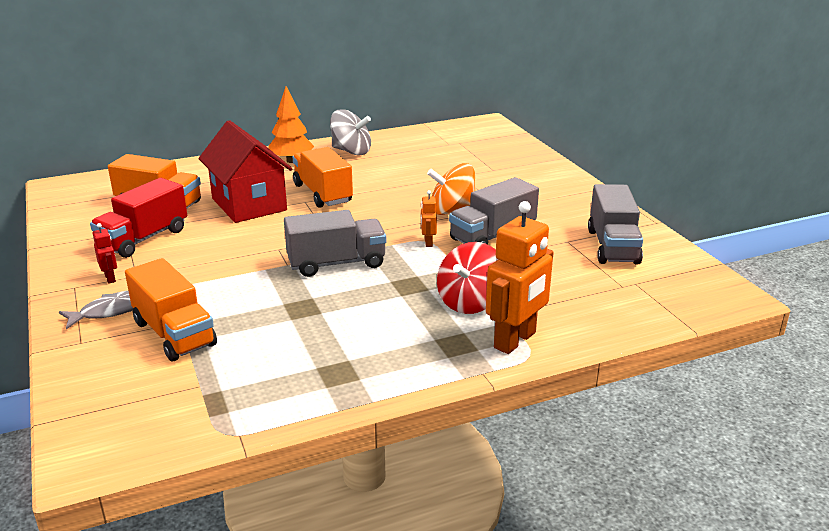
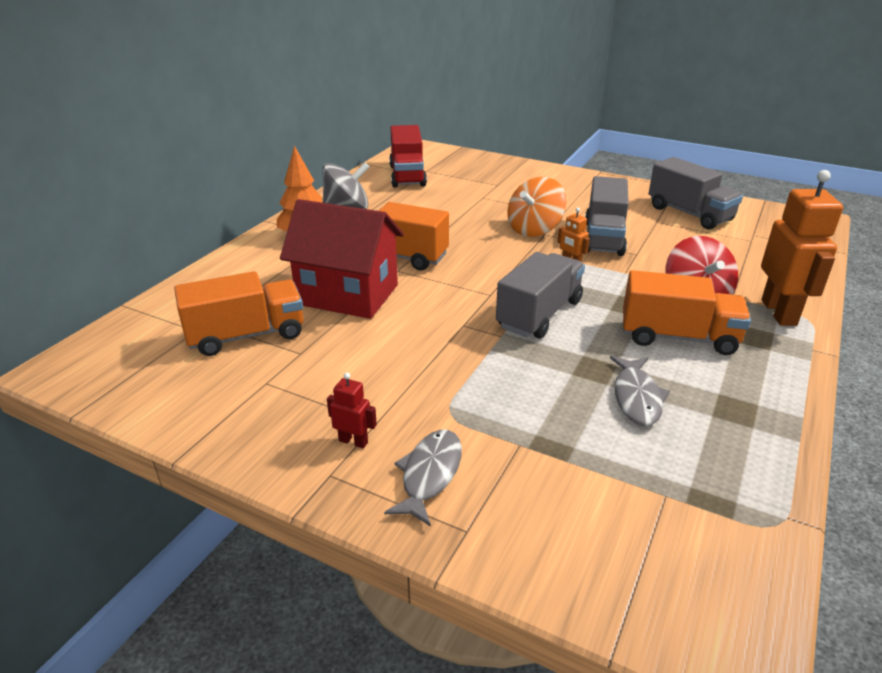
camera: 40 degrees left, 5 degrees up
(144, 239) = (304, 380): red truck -> red truck (407, 175)
(174, 333) = (540, 460): orange truck -> orange truck (678, 337)
(292, 334) = (636, 397): none -> grey fish

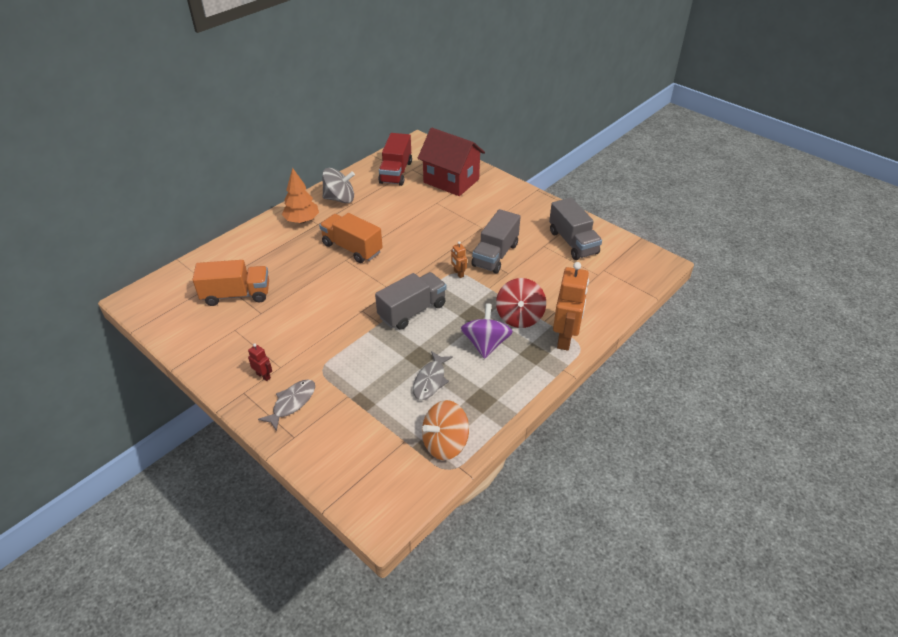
camera: 15 degrees right, 10 degrees up
(348, 294) = (306, 274): red house -> red house (451, 181)
(534, 229) = (453, 239): orange spinning top -> orange spinning top (445, 443)
(678, 337) = (485, 344): orange truck -> purple spinning top

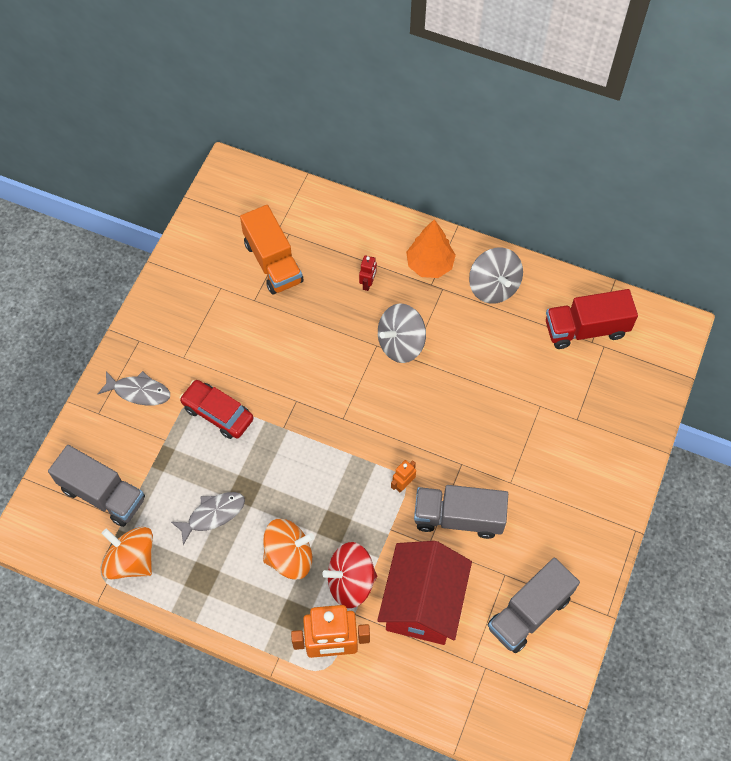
camera: 70 degrees right, 20 degrees up
(263, 376) = (166, 348): red robot -> red robot (368, 283)
(344, 357) = (217, 413): none -> red car
(352, 248) = (401, 343): orange truck -> grey spinning top
(412, 311) = (315, 455): grey truck -> grey truck (103, 494)
(430, 380) = (213, 515): grey fish -> grey fish turned 150 degrees clockwise
(451, 181) = (600, 407): red house -> red house (423, 603)
(485, 344) = (289, 556): purple spinning top -> orange spinning top

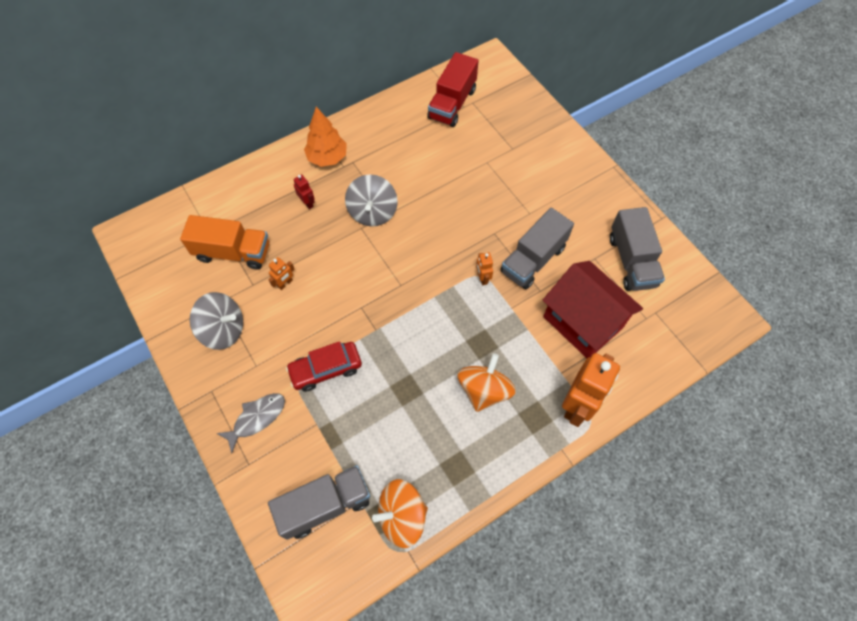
camera: 55 degrees left, 0 degrees up
(213, 515) = (409, 426): grey fish -> none
(274, 324) = (285, 283): none -> orange robot
(350, 582) = (534, 360): red spinning top -> none
(493, 287) = (377, 133): grey spinning top -> grey spinning top (223, 330)

